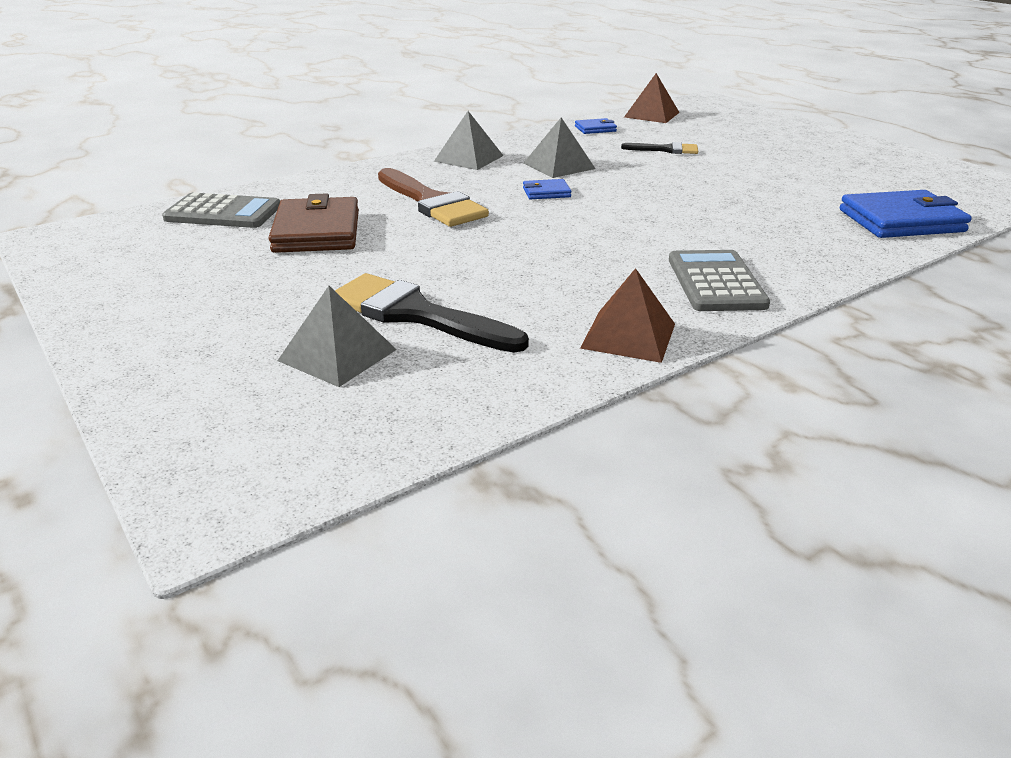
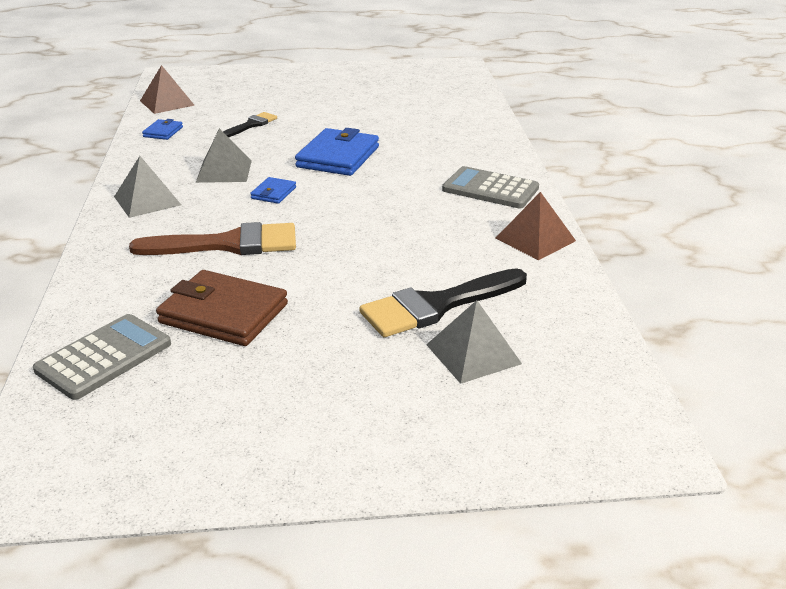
camera: 60 degrees left, 0 degrees up
(901, 221) = (463, 109): blue wallet -> blue wallet (338, 157)

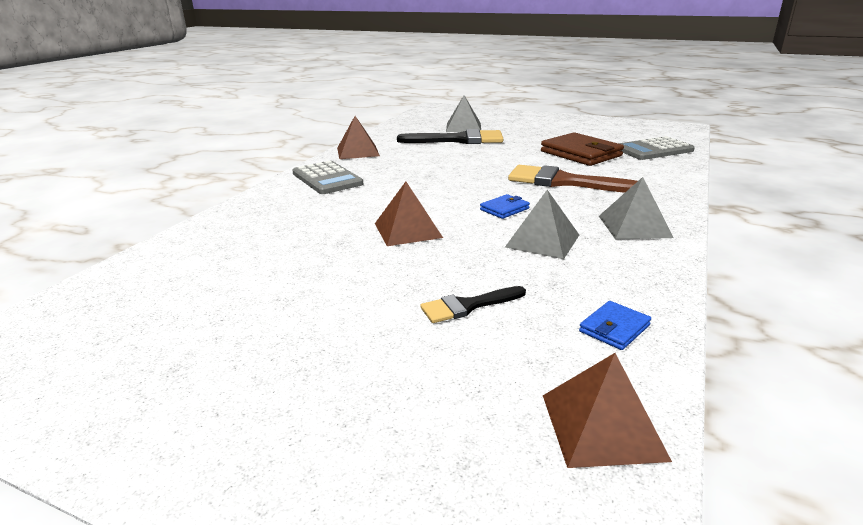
camera: 150 degrees left, 5 degrees down
(338, 157) = (407, 230): blue wallet -> brown pyramid

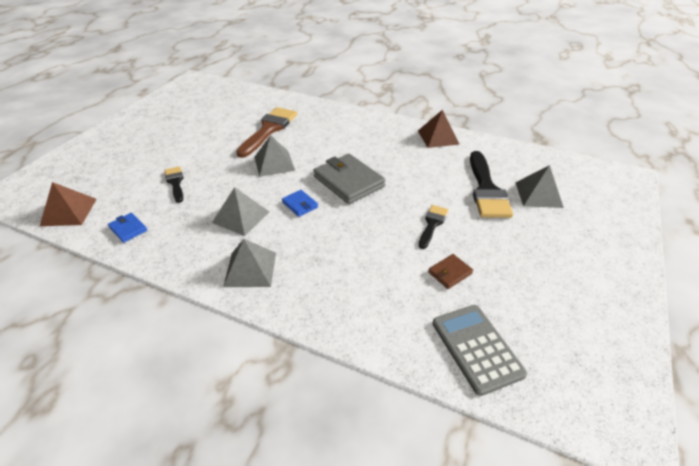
camera: 90 degrees right, 15 degrees up
(327, 179) = (371, 129): grey calculator -> none
(407, 230) = (274, 163): brown pyramid -> grey pyramid
(451, 187) = (348, 181): none -> grey wallet
(518, 157) = (432, 224): none -> black brush
(565, 182) = (357, 246): brown brush -> brown brush (269, 130)
(581, 154) = (450, 273): brown wallet -> brown wallet, size x0.48

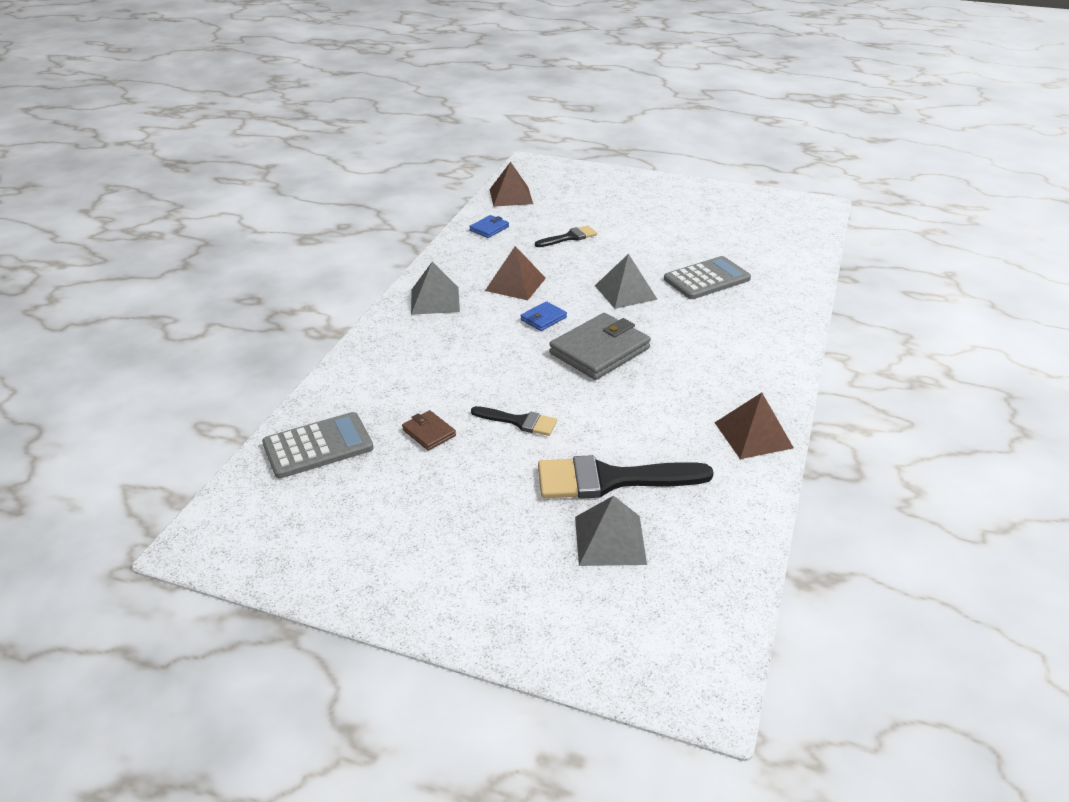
camera: 85 degrees right, 5 degrees down
(241, 217) = (515, 284): grey pyramid -> brown pyramid
(269, 130) = (706, 279): brown brush -> grey calculator

